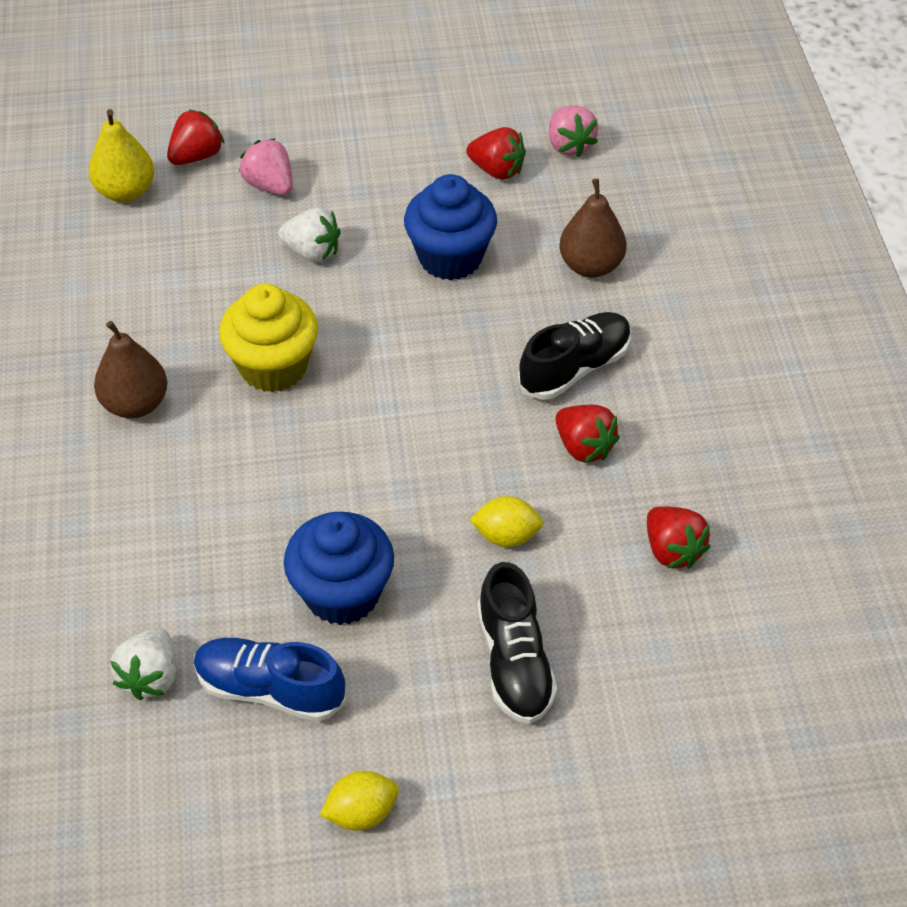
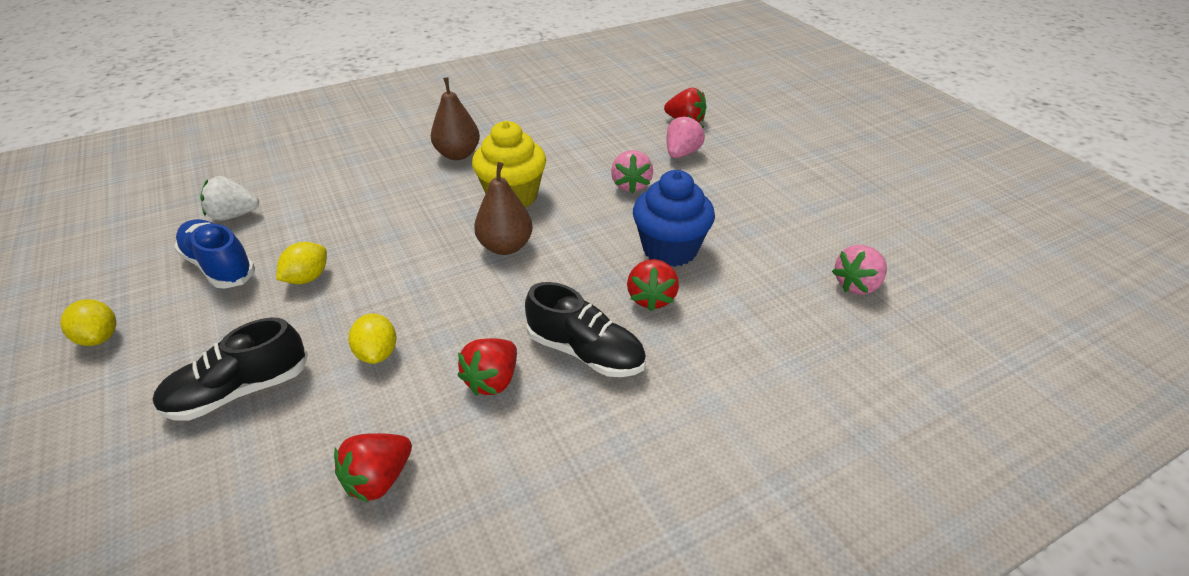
camera: 70 degrees right, 10 degrees down
(126, 191) = (634, 107): yellow pear -> none
(270, 689) = (219, 266): blue shoe -> blue shoe turned 45 degrees counterclockwise
(312, 252) = (631, 185): white strawberry -> pink strawberry
(342, 593) = (307, 278): blue cupcake -> yellow lemon
(497, 170) = (788, 250): red strawberry -> red strawberry (651, 298)
(591, 266) = (718, 333): brown pear -> brown pear (505, 246)

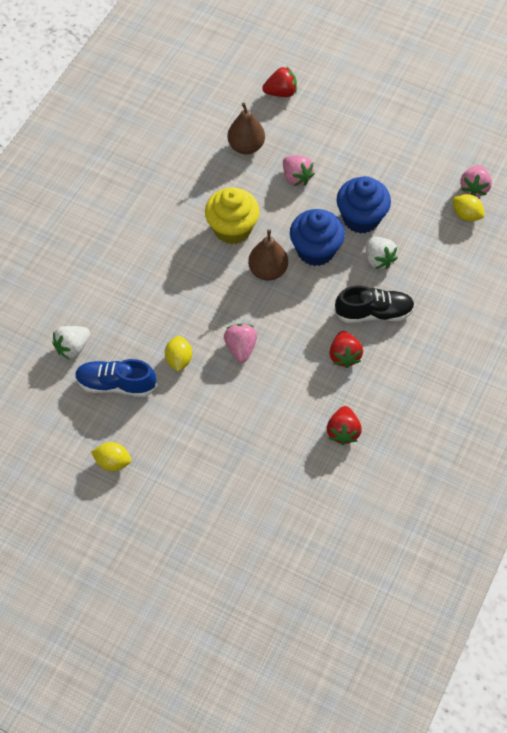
camera: 35 degrees left, 20 degrees up
(239, 391) = (228, 438): black shoe -> none
(377, 353) = (272, 377): yellow lemon -> yellow lemon (466, 215)
(458, 154) = (157, 212): brown pear -> brown pear (246, 146)
(581, 254) = (315, 250): none -> blue cupcake
(651, 298) = (378, 259): red strawberry -> white strawberry
(682, 153) = (304, 128): pink strawberry -> pink strawberry (241, 348)

